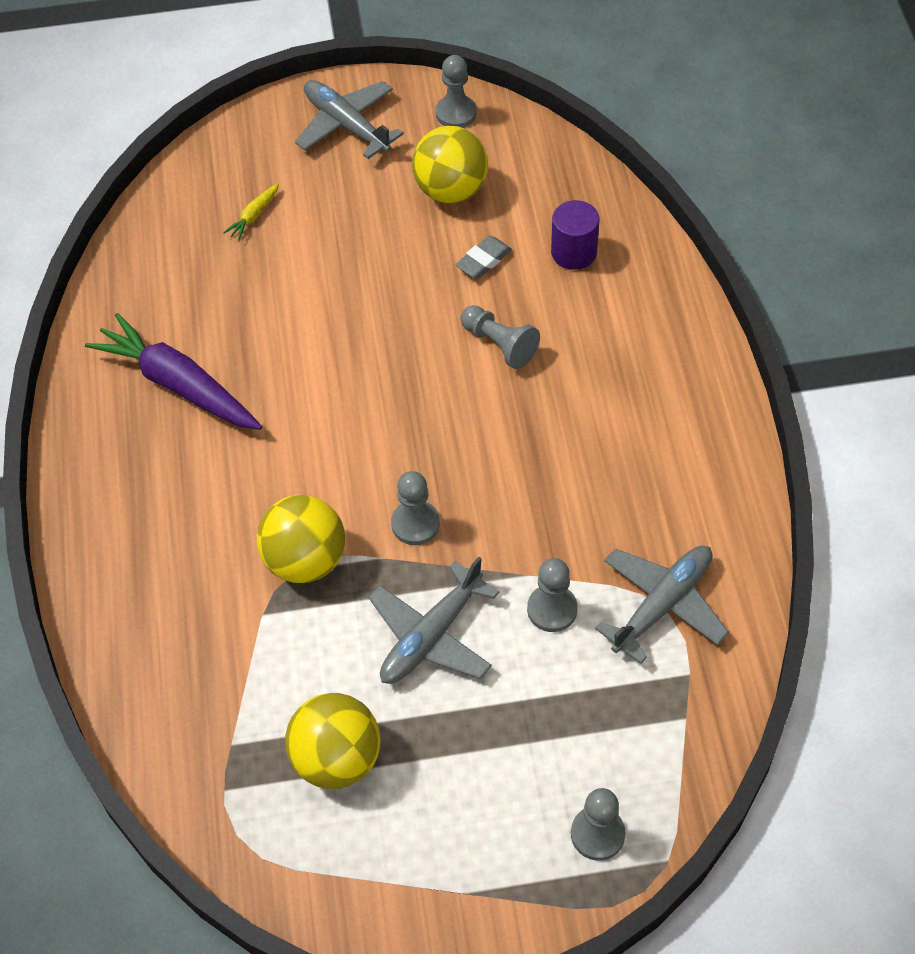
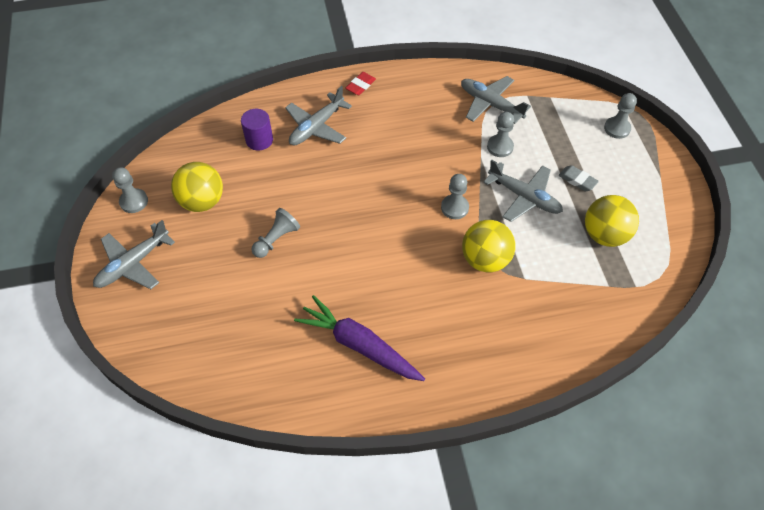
camera: 95 degrees left, 0 degrees up
(178, 384) = (359, 345): purple carrot -> purple carrot turned 90 degrees clockwise
(254, 216) = (212, 314): yellow carrot -> none
(483, 261) = (262, 183): grey eraser -> grey eraser (577, 180)
(499, 344) = (327, 173): grey pawn -> grey pawn (276, 239)
(602, 328) = (316, 127): none -> grey plane
(705, 393) = (360, 86): none -> red eraser

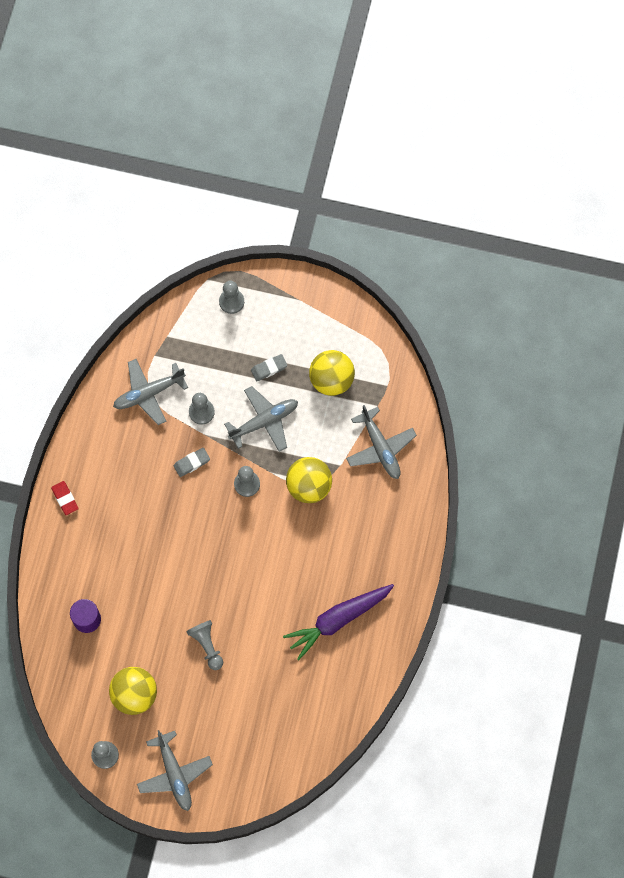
camera: 65 degrees left, 15 degrees up
(316, 127) = (97, 561): grey plane -> grey plane (380, 448)
(447, 158) = (191, 463): none -> grey eraser

